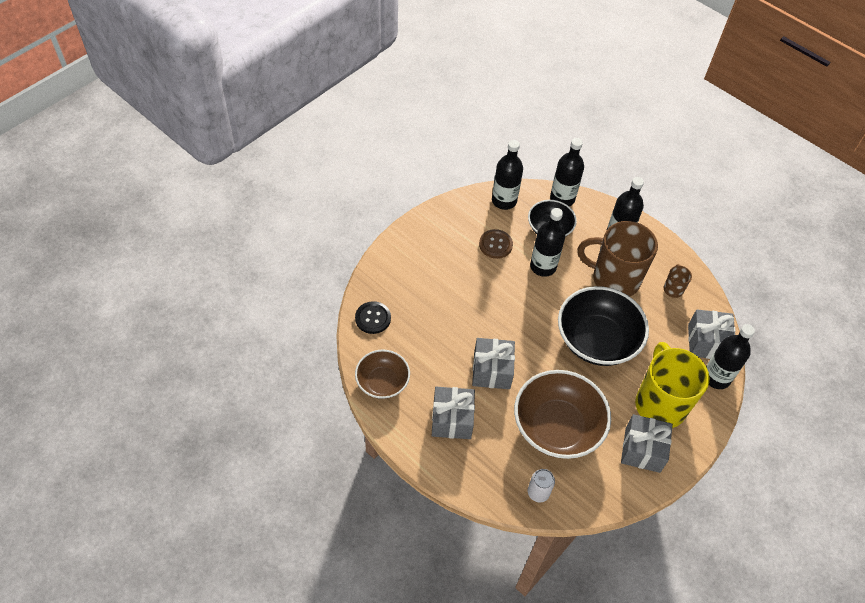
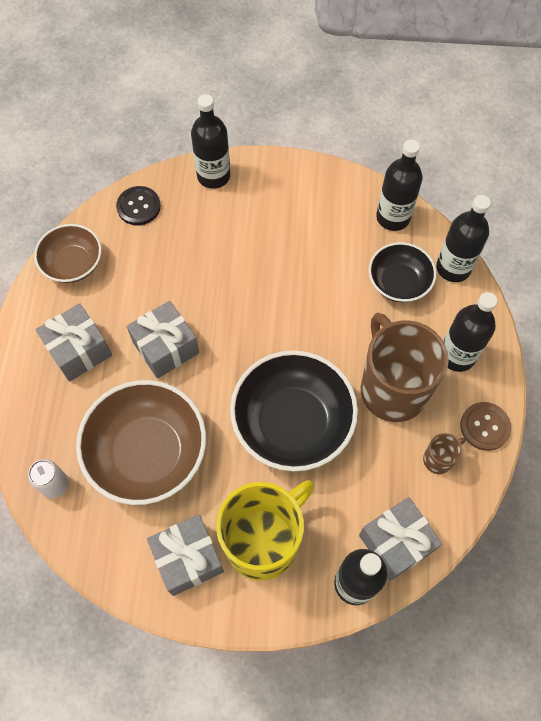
camera: 55 degrees right, 10 degrees up
(495, 245) = (327, 248): brown button -> brown button (484, 427)
(543, 266) = (341, 309): black bottle -> black bottle (213, 176)

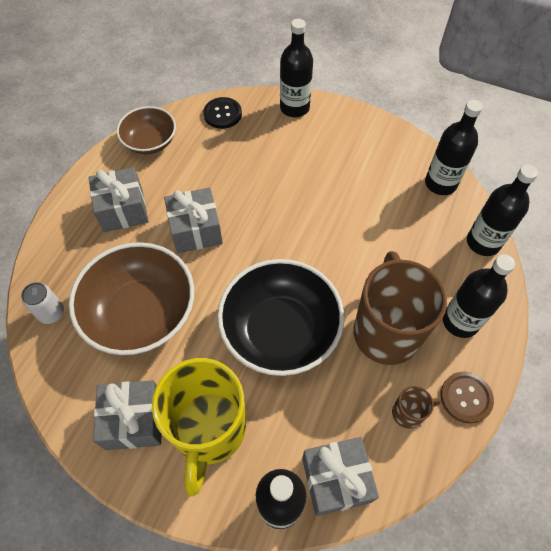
camera: 20 degrees right, 5 degrees down
(263, 541) = (209, 430): yellow mug -> yellow mug turned 120 degrees clockwise
(398, 282) = (426, 239): black bowl -> none

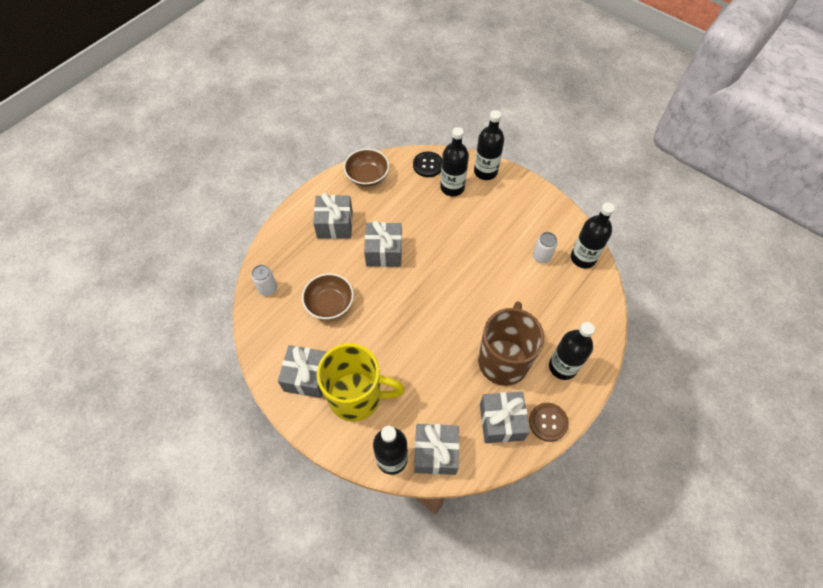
camera: 15 degrees right, 0 degrees up
(141, 313) = (329, 304): brown bowl -> brown bowl, size x0.59
(209, 430) = (357, 396): yellow mug -> yellow mug turned 105 degrees counterclockwise
(280, 331) = (425, 340): black bowl -> none
(391, 192) = (541, 256): none -> white can
(408, 413) = (501, 422): brown mug -> grey gift
(483, 242) = (601, 312): black bottle -> black bottle (452, 187)

